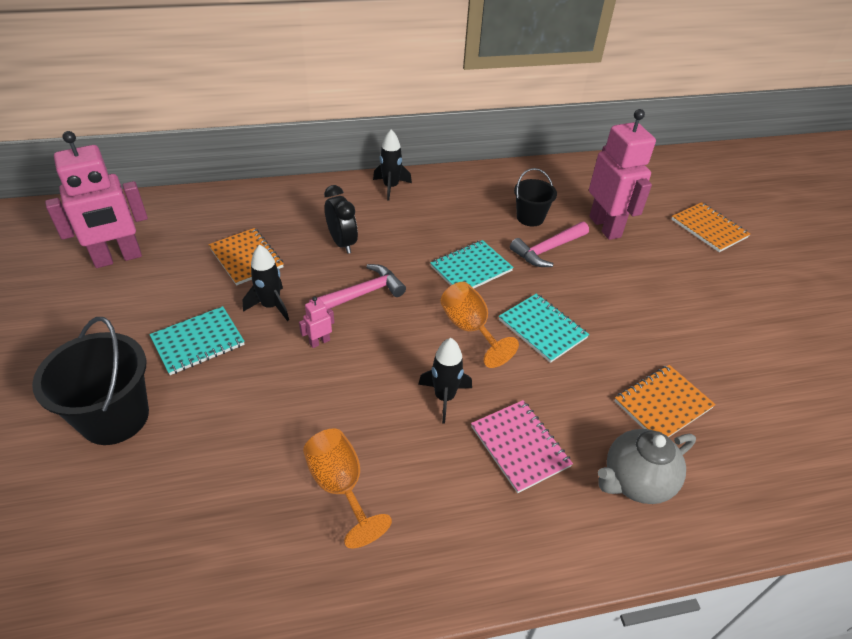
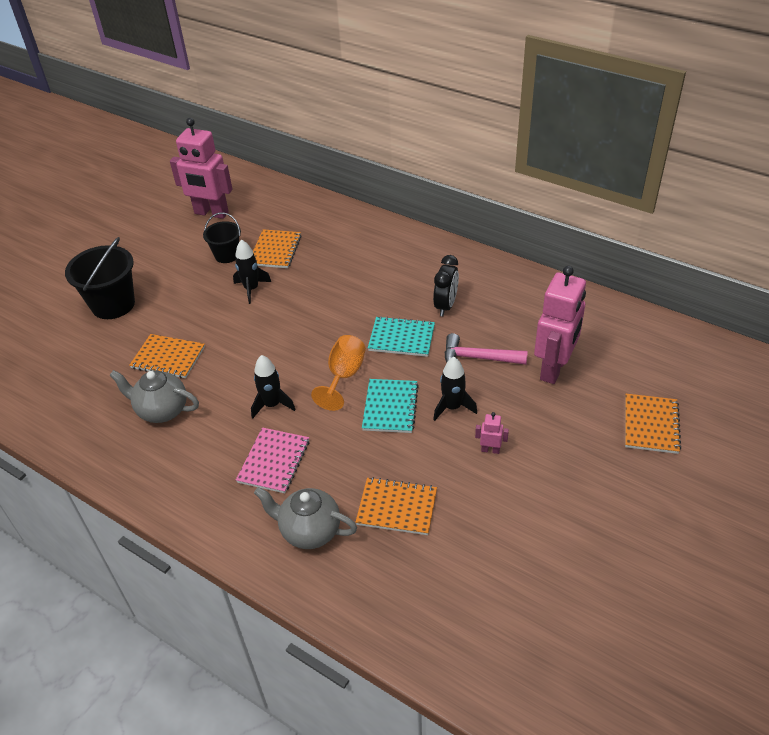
camera: 50 degrees right, 0 degrees up
(198, 342) = (192, 288): turquoise notebook -> none
(270, 428) = (168, 358): none -> orange notebook
(319, 342) = (249, 327): pink robot -> pink robot (490, 450)
(340, 486) = (162, 410): orange goblet -> grey teapot
(342, 243) = (342, 272): black clock -> black clock (446, 306)
(362, 294) = (310, 313): pink hammer -> none
(391, 187) = (429, 248): black rocket -> black rocket (452, 407)
(530, 217) = (501, 327): black bucket -> black bucket (227, 255)

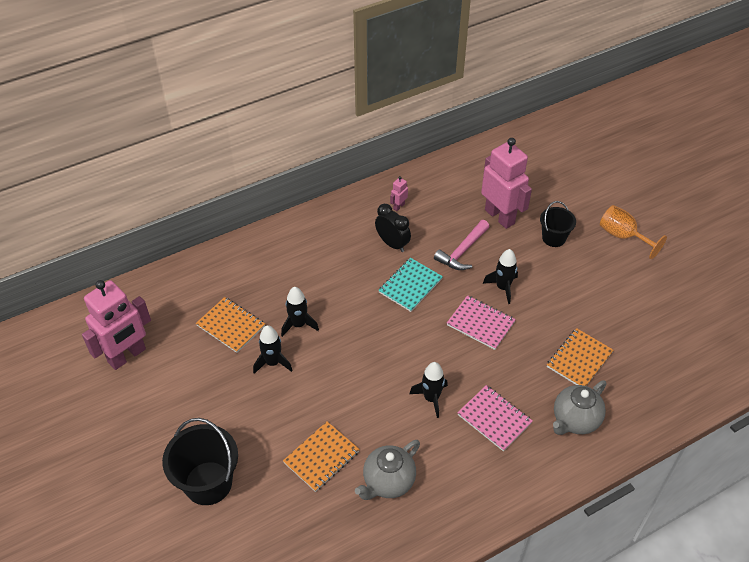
camera: 65 degrees left, 5 degrees up
(227, 255) = (207, 365): black bucket -> black bucket (553, 238)
(303, 287) = (298, 325): none -> black rocket
(344, 376) = (429, 339): orange goblet -> orange goblet (623, 236)
(390, 407) = (480, 323): turquoise notebook -> pink notebook
(490, 450) = (555, 285): pink robot -> pink robot (398, 206)
(651, 425) = (578, 196): orange notebook -> none

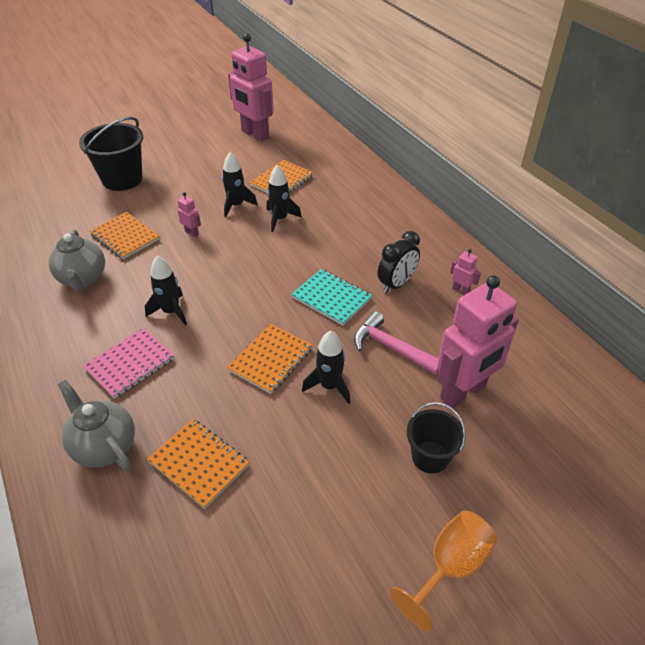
camera: 90 degrees right, 5 degrees down
(317, 397) = (192, 233): none -> pink robot
(388, 482) = (83, 279): grey teapot -> grey teapot turned 150 degrees counterclockwise
(480, 323) = (271, 359): pink notebook -> orange notebook

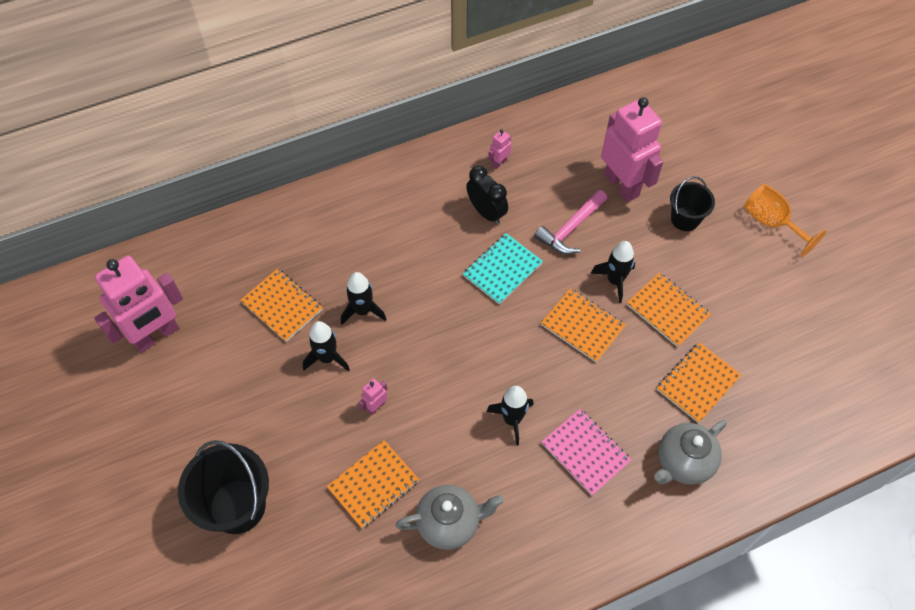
camera: 85 degrees left, 15 degrees up
(294, 435) = (667, 310): none -> orange notebook

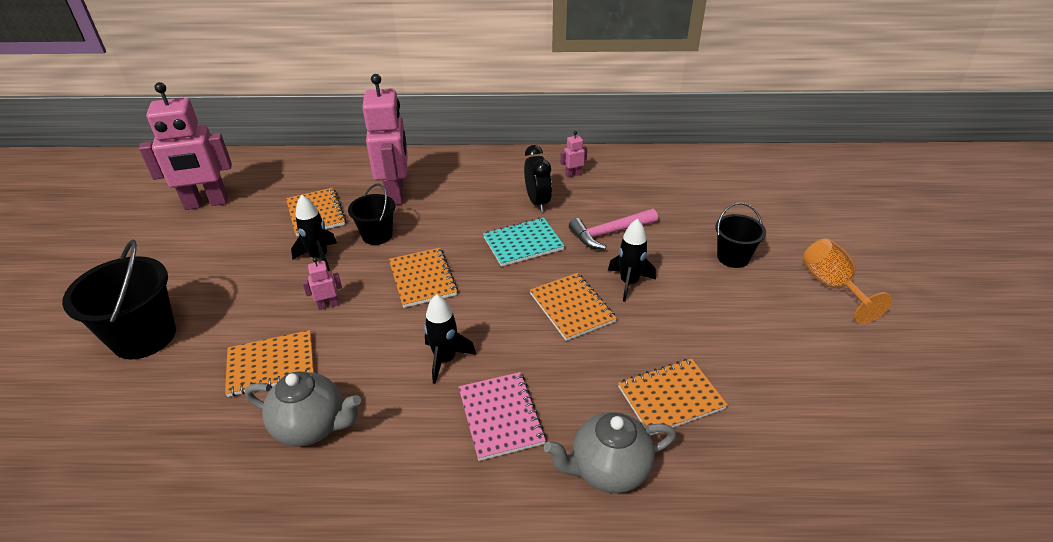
camera: 25 degrees right, 20 degrees down
(362, 311) = (377, 235): black rocket -> black bucket
(622, 185) = (680, 217): pink robot -> pink robot (396, 194)
(667, 310) = (672, 323): orange notebook -> orange notebook (423, 279)

